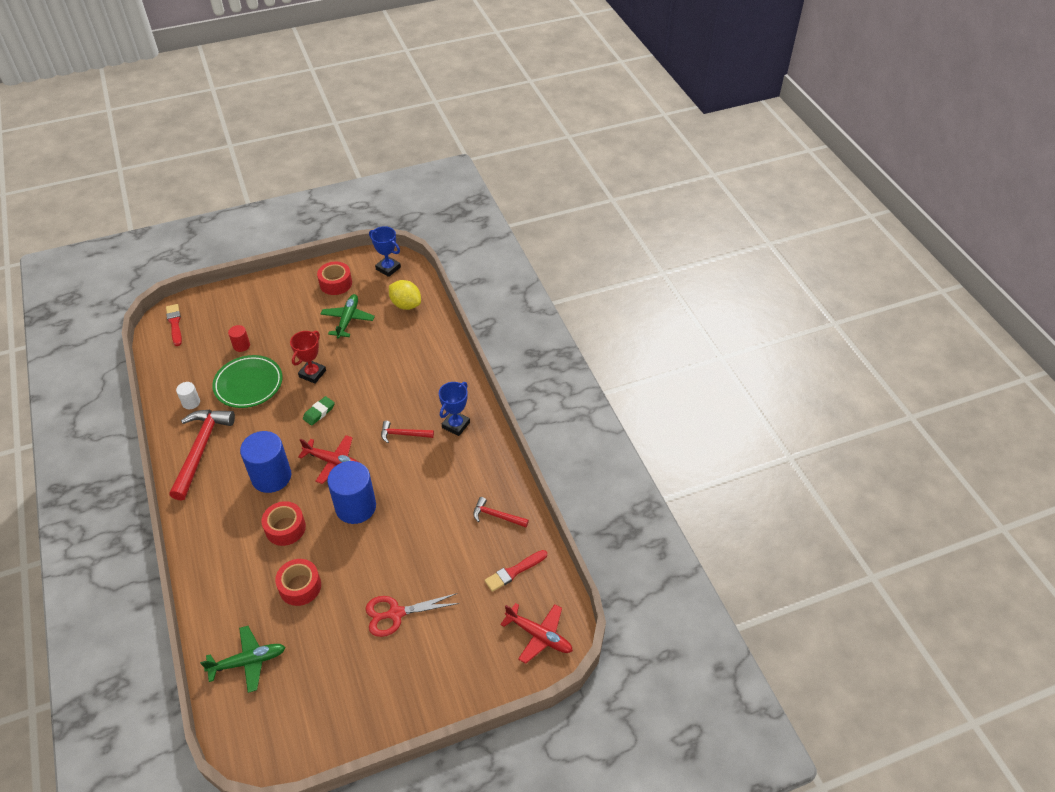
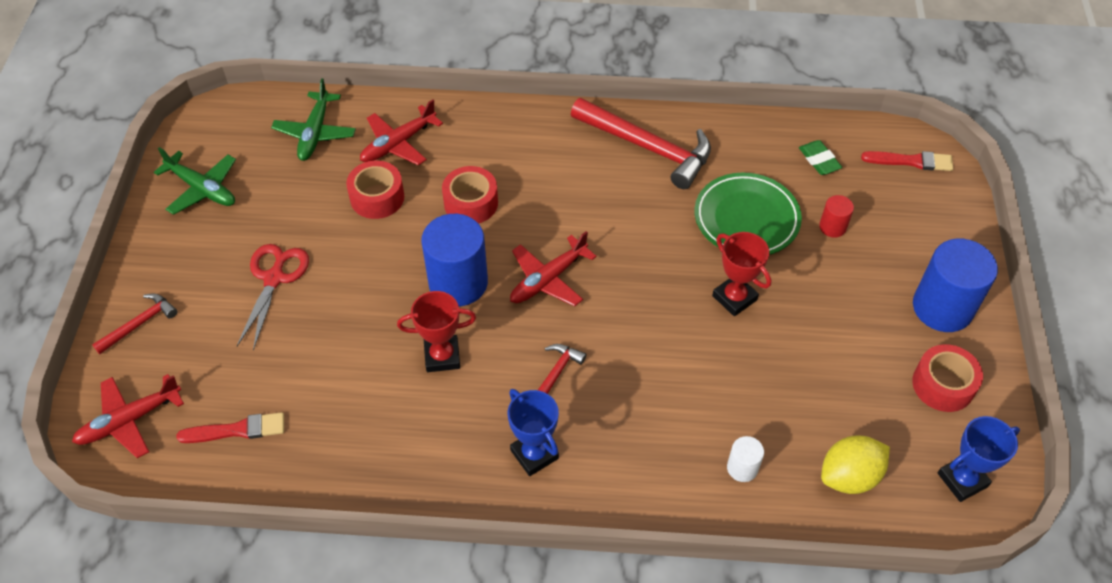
camera: 115 degrees right, 5 degrees up
(191, 402) = (739, 152): white cylinder -> white cylinder (742, 468)
(242, 598) = (398, 143): none -> red plane
(271, 477) = (562, 207): blue cylinder -> blue cylinder (942, 308)
(319, 412) = (650, 286): green eraser -> green eraser (819, 160)
(348, 320) = (841, 377): green plane -> green plane (202, 188)
(414, 492) = (442, 356): none -> red trophy
(497, 516) = (337, 445): red hammer -> red hammer (139, 324)
(514, 571) = (237, 430): red brush -> red brush turned 90 degrees clockwise

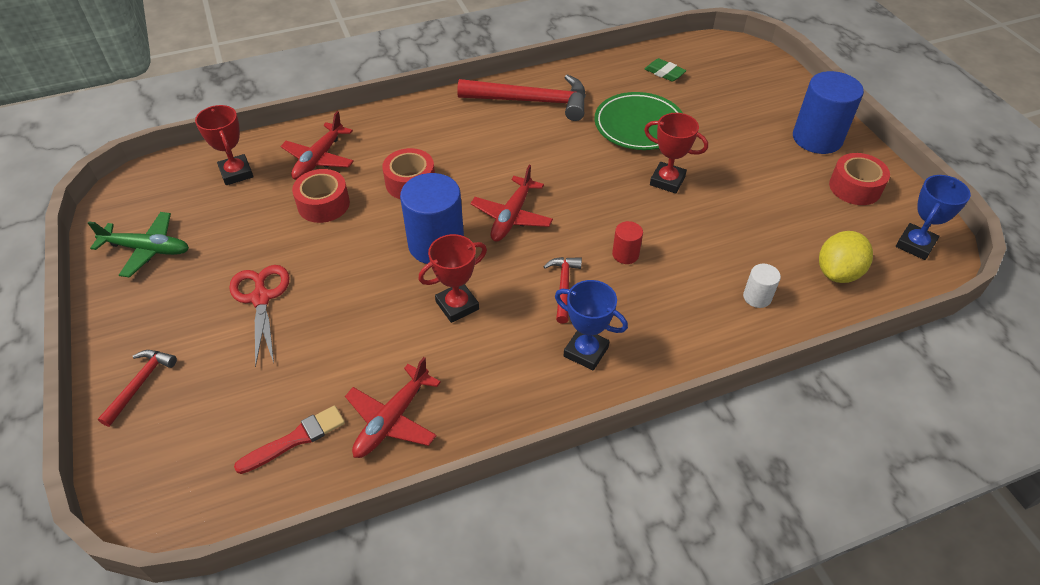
camera: 25 degrees left, 5 degrees down
(130, 420) = (175, 474): red plane -> red plane (393, 419)
(315, 132) = (236, 173): green plane -> red trophy
(832, 227) = (704, 112): red cylinder -> red cylinder (625, 254)
(911, 161) = (728, 55): red brush -> none

